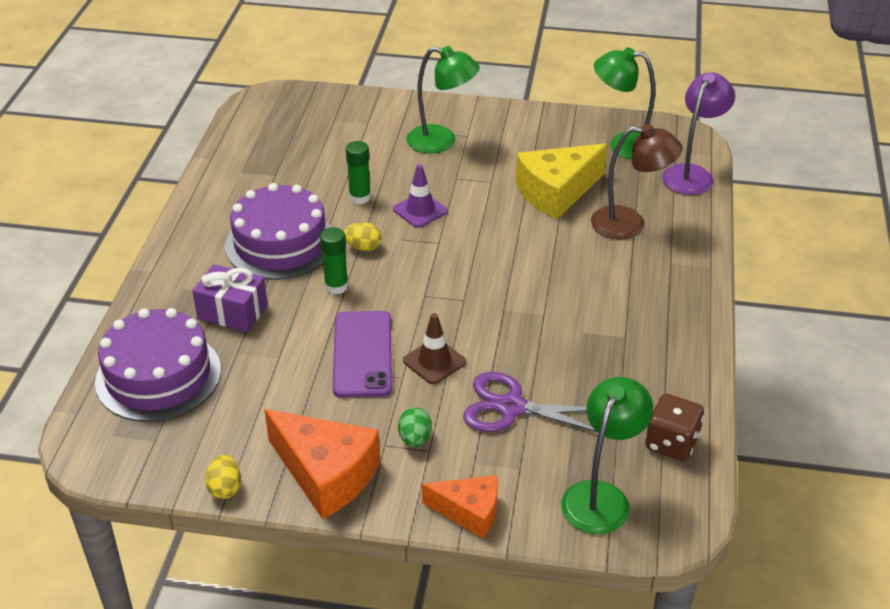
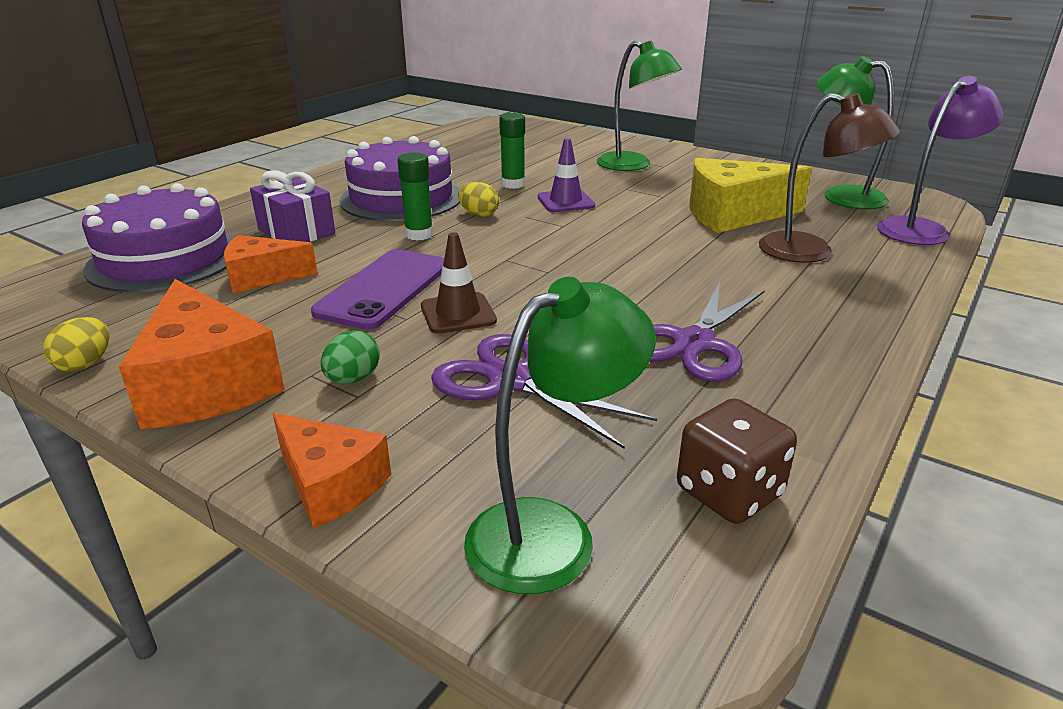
camera: 25 degrees right, 10 degrees down
(259, 370) = (262, 277): none -> orange cheese
(599, 340) = (693, 343): none -> purple scissors

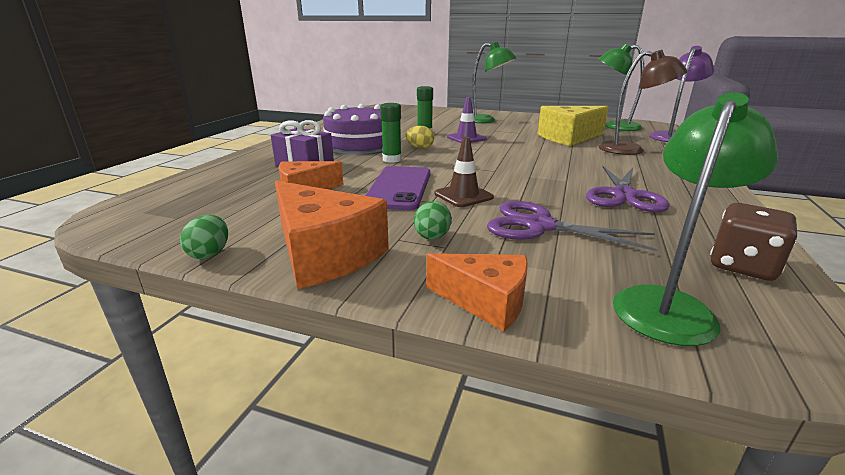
camera: 15 degrees left, 5 degrees down
(85, 364) = (210, 254): yellow egg -> green egg
(165, 259) = (218, 186): purple cake -> none

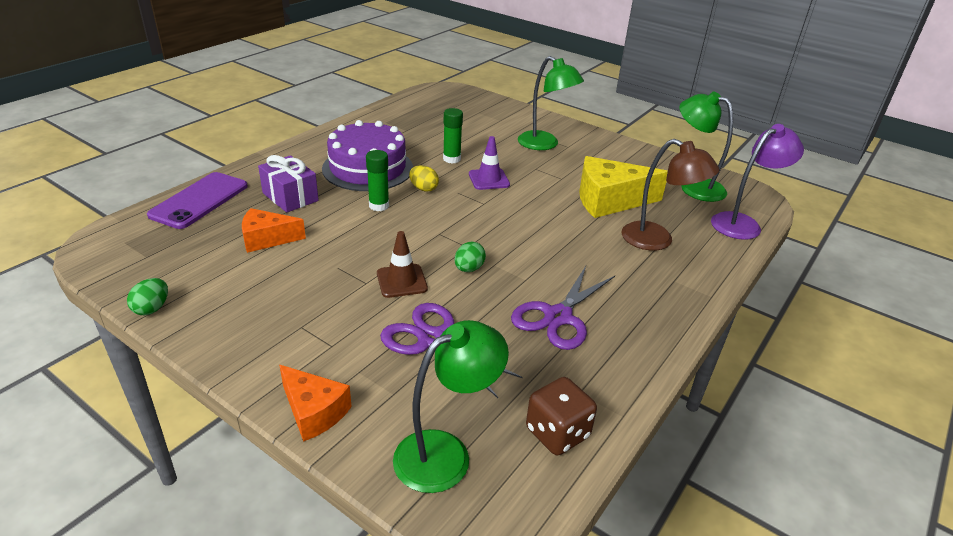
camera: 15 degrees right, 10 degrees up
(324, 254) = (233, 330): orange cheese -> none
(399, 188) = (352, 255): purple phone -> purple phone (199, 200)
(432, 237) = (329, 332): green egg -> green egg (469, 269)

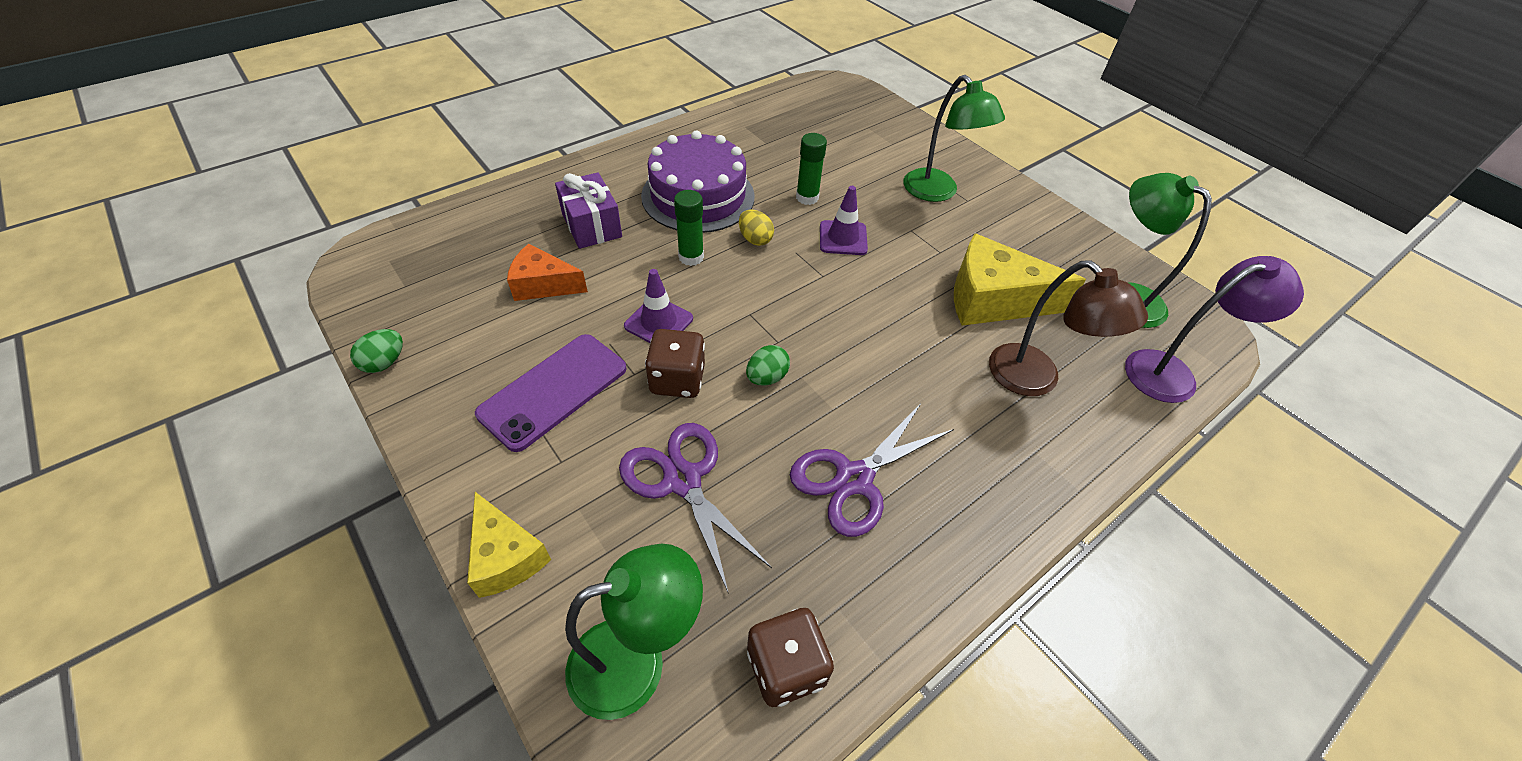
camera: 15 degrees right, 15 degrees up
(199, 200) = (489, 214): purple phone -> purple phone (553, 391)
(314, 411) = (506, 556): orange cheese -> yellow cheese
(371, 249) = (658, 322): none -> purple traffic cone
(401, 281) = (677, 380): brown traffic cone -> brown dice

